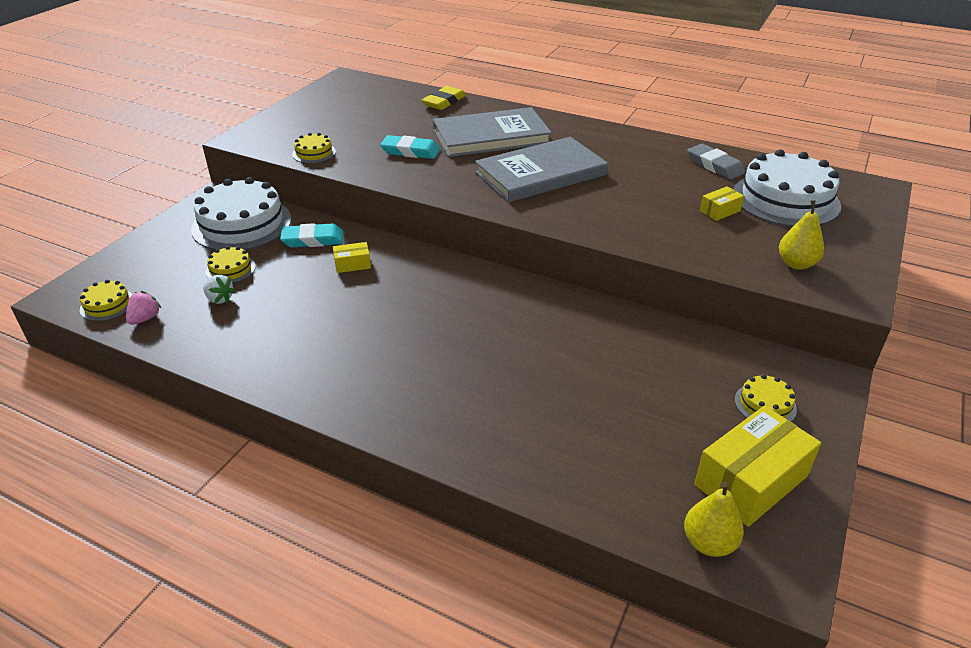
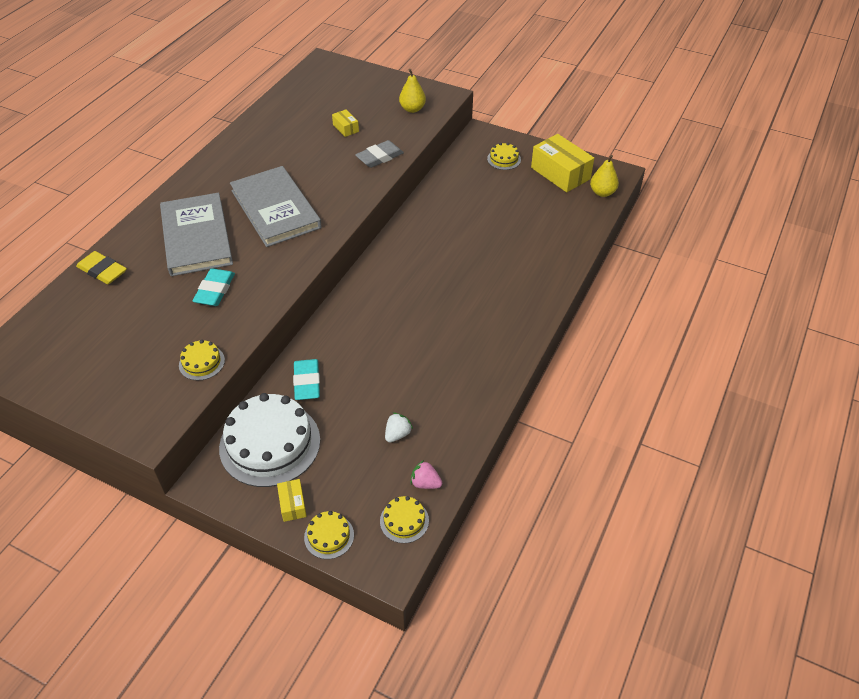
camera: 90 degrees left, 10 degrees up
(230, 269) = (351, 436): yellow cake -> yellow cake (329, 536)
(352, 264) = (350, 349): yellow box -> yellow box (292, 504)
(715, 166) = (278, 121): grey eraser -> grey eraser (379, 157)
(785, 199) = (333, 99): white cake -> none

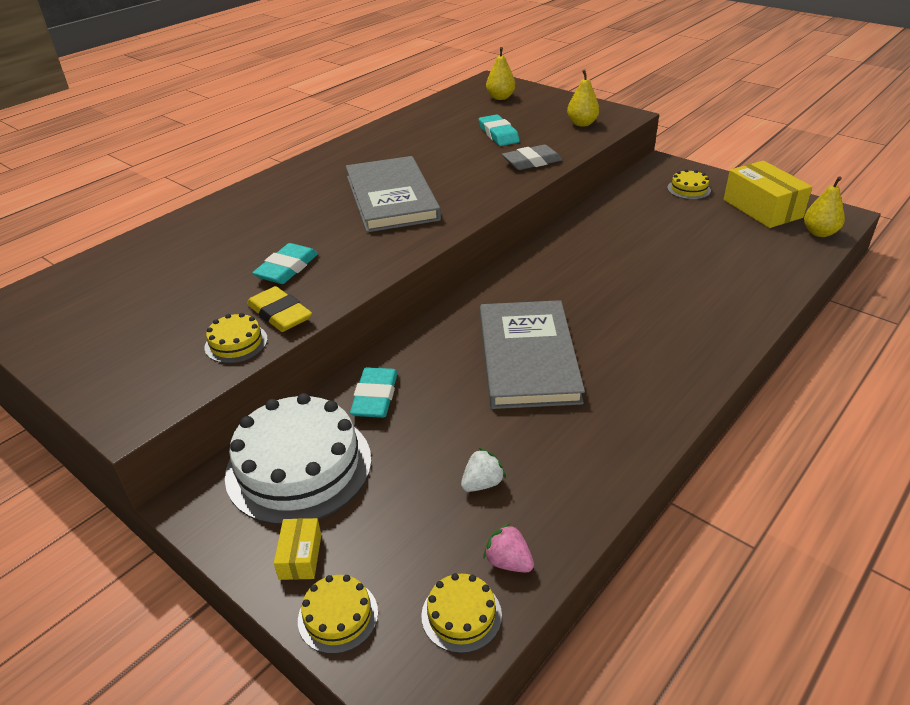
camera: 15 degrees right, 10 degrees down
(102, 271) = (168, 235): yellow eraser -> yellow eraser (280, 314)
(196, 237) = (289, 215): grey book -> grey book (527, 357)
(337, 83) = (500, 97): none -> yellow pear
(346, 128) = (498, 134): yellow box -> turquoise eraser

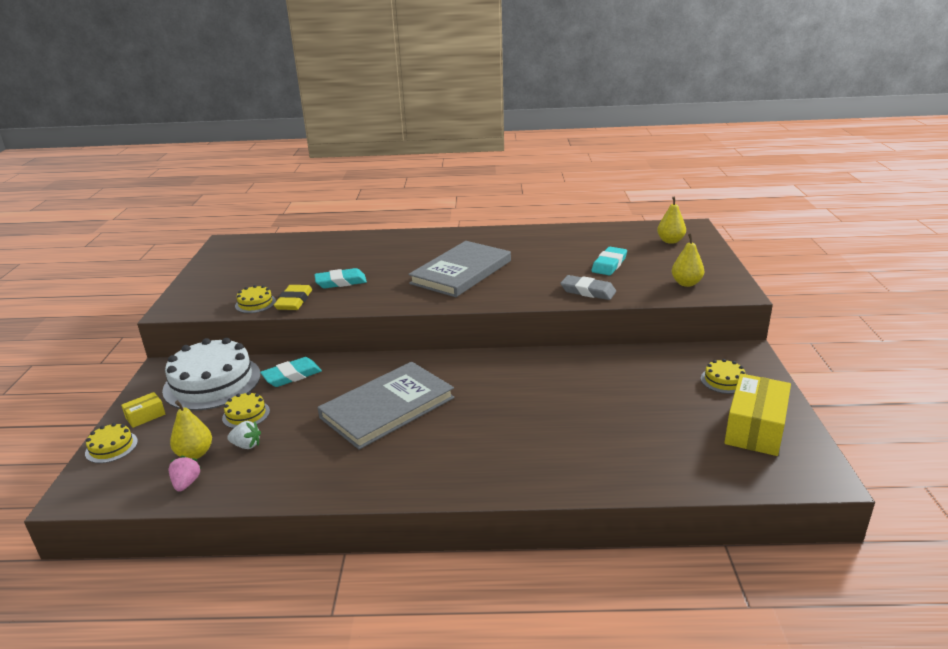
camera: 50 degrees right, 10 degrees down
(461, 615) = (135, 485): yellow cake -> yellow cake (246, 414)
(819, 233) = (763, 475): yellow pear -> yellow pear (195, 454)

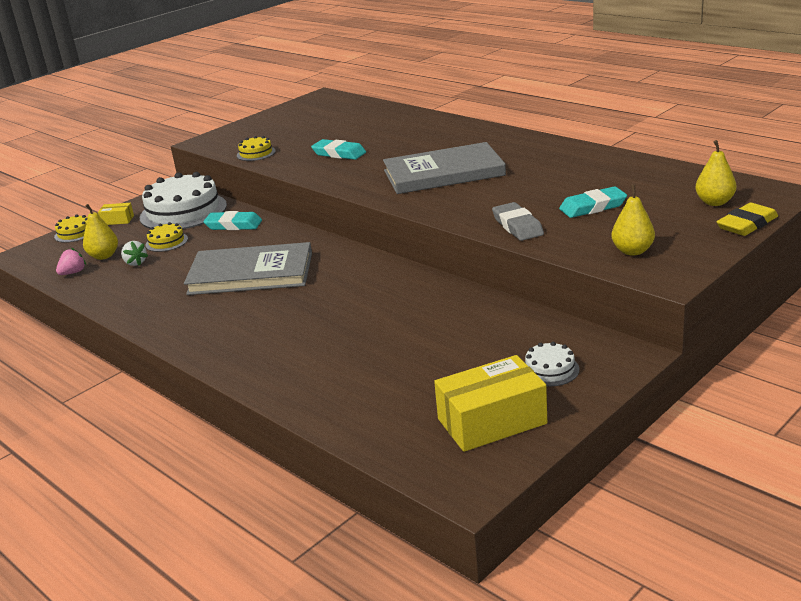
camera: 45 degrees right, 0 degrees up
(294, 301) = (282, 159): yellow eraser -> yellow eraser (747, 224)
(724, 380) = (550, 369): yellow cake -> white cake

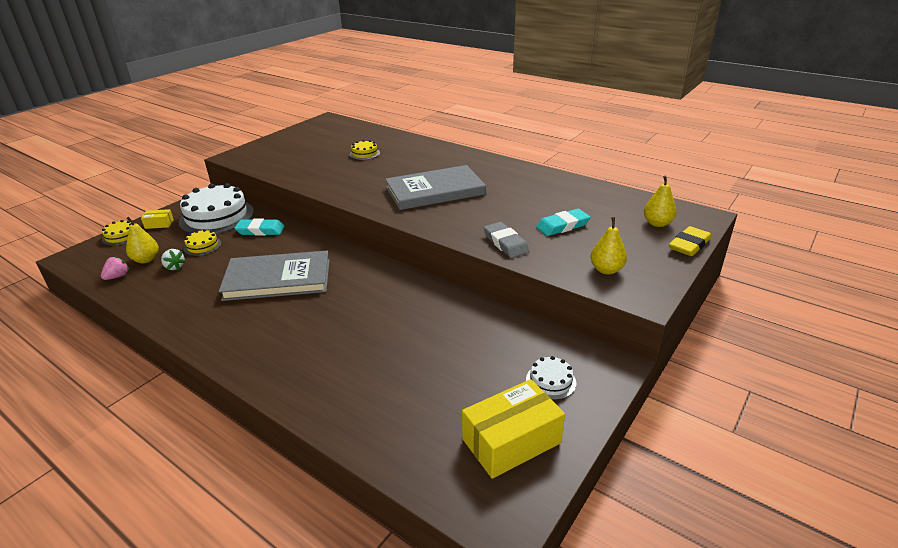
camera: 10 degrees left, 5 degrees up
(256, 153) = (277, 168): yellow cake -> yellow cake (364, 153)
(339, 153) = (346, 170): turquoise eraser -> none

